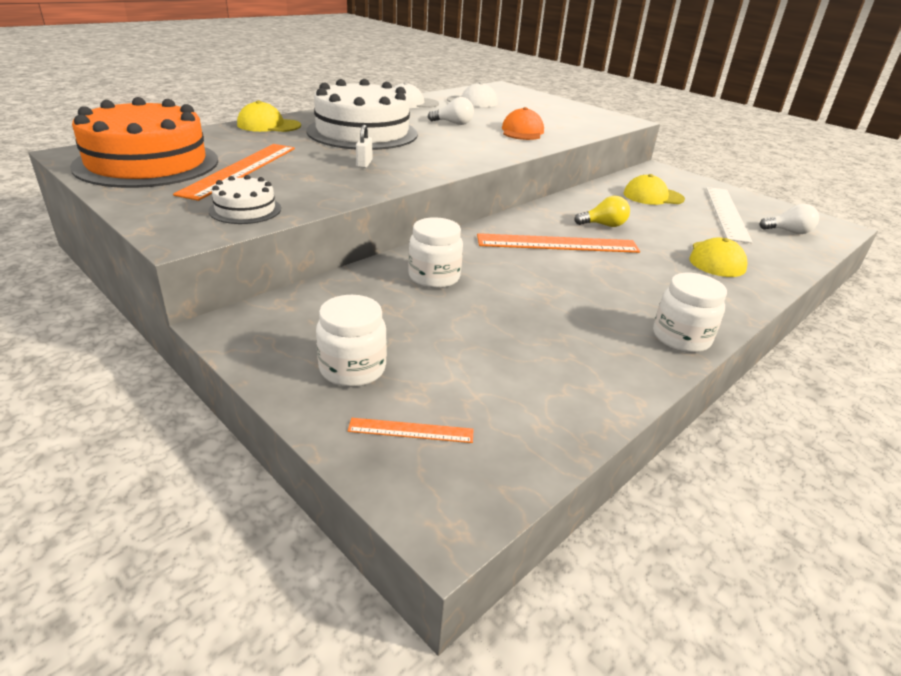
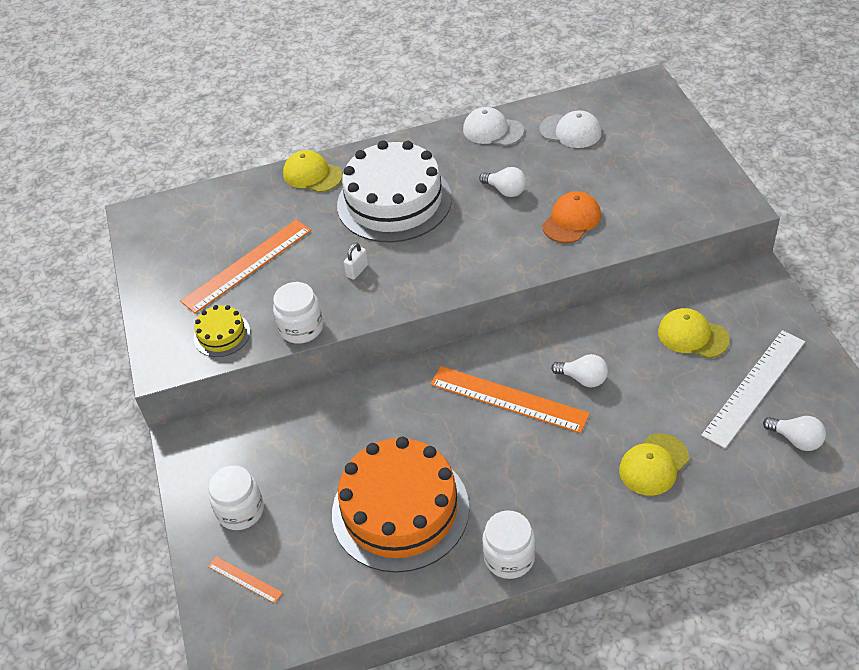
camera: 35 degrees right, 15 degrees up
(147, 163) = (181, 241): orange cake -> orange cake (400, 510)
(245, 209) = (222, 335): white cake -> yellow cake
(434, 277) = (361, 421): white jar -> white jar (301, 328)
(603, 225) = (583, 379): yellow light bulb -> white light bulb

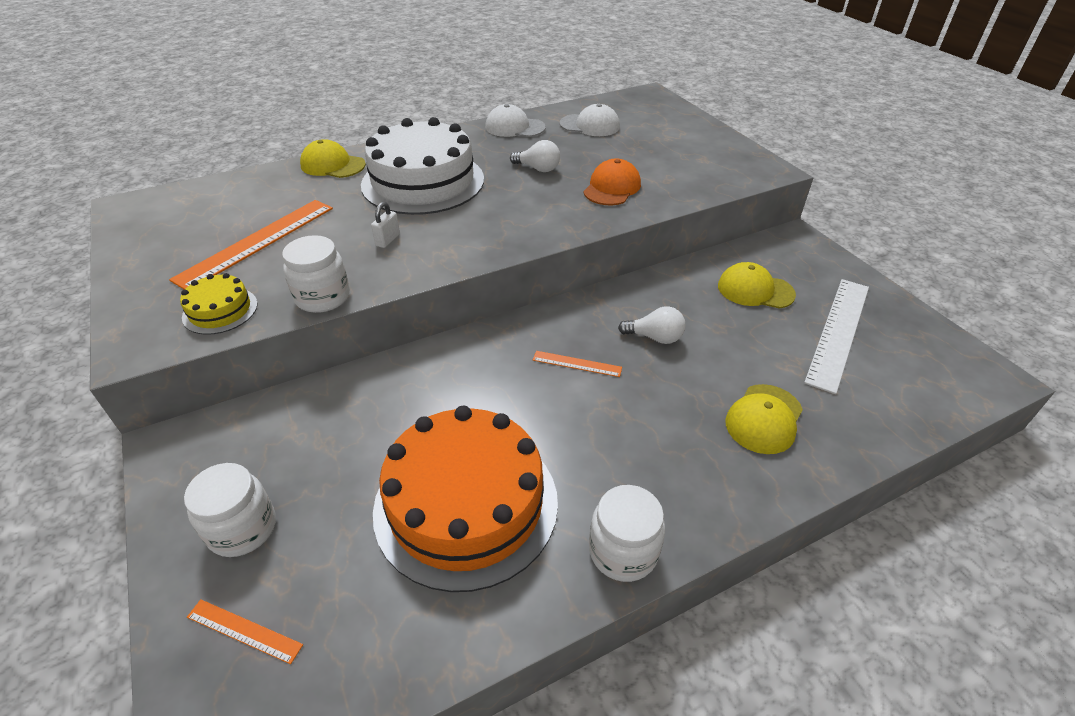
camera: 15 degrees left, 5 degrees down
(508, 399) = (577, 363): orange ruler -> orange ruler, size x0.47
(796, 440) = (906, 379): white light bulb -> none

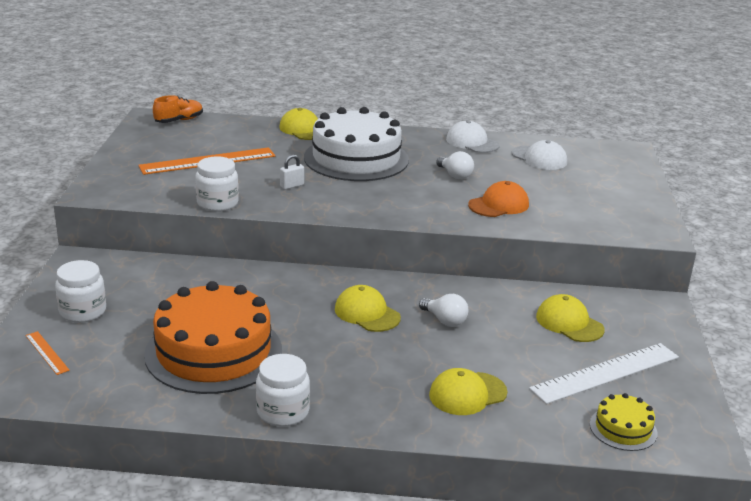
camera: 30 degrees right, 15 degrees down
(170, 199) = (179, 120): none -> orange shoe
(220, 310) = (152, 190): yellow cake -> yellow cake (623, 428)
(577, 363) = (367, 313): orange ruler -> yellow cap

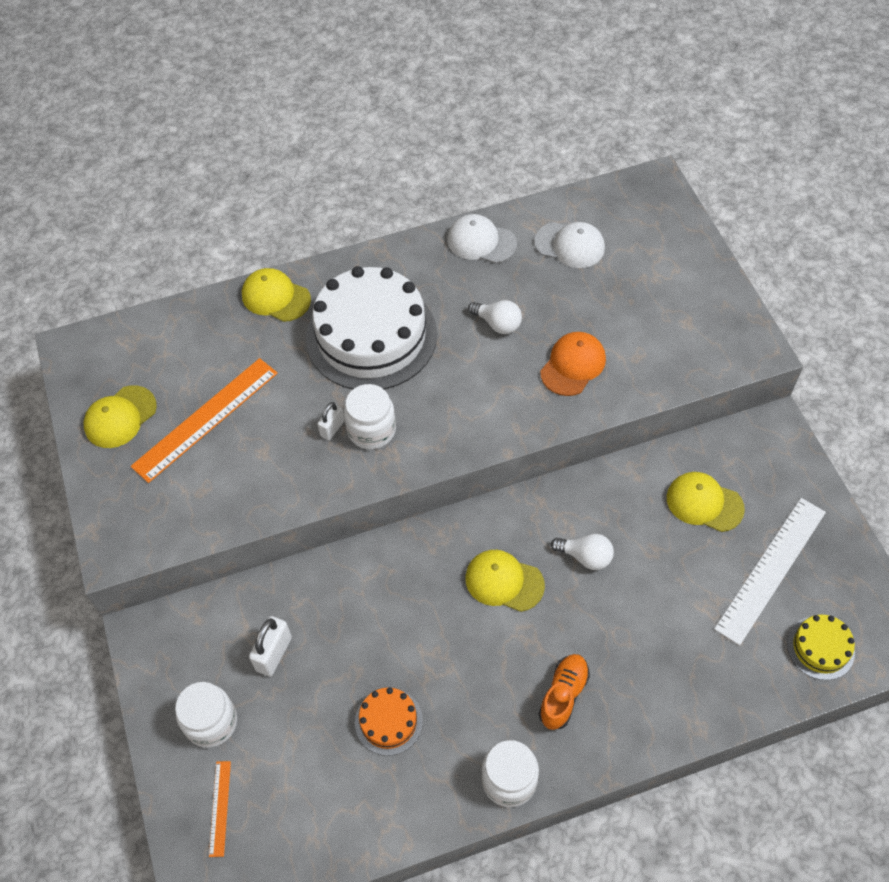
camera: 20 degrees left, 30 degrees up
(47, 352) = (220, 808): orange ruler -> orange ruler turned 60 degrees clockwise
(159, 295) = (274, 653): none -> white padlock
(179, 120) = (114, 342): orange shoe -> orange shoe (563, 695)
(213, 352) = (388, 721): orange cake -> orange cake, size x0.45
(217, 203) = (271, 504): white jar -> white jar (371, 430)
(467, 394) = (663, 665): yellow cap -> yellow cap (120, 417)

